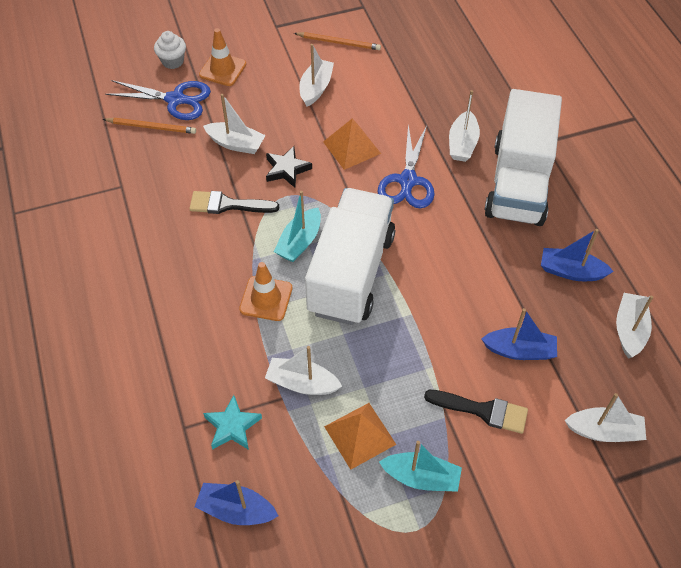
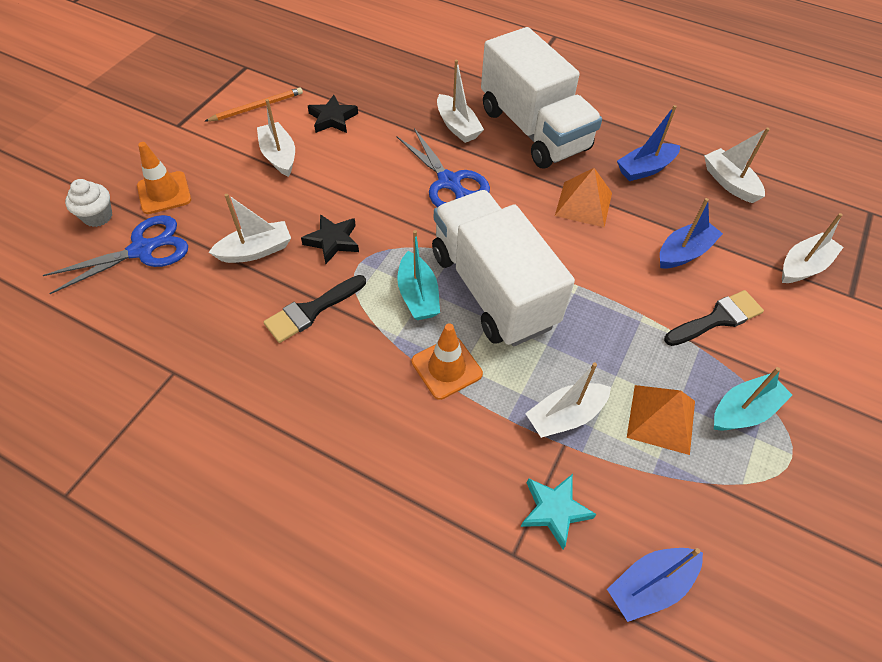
camera: 45 degrees left, 0 degrees up
(151, 127) = (144, 292): orange pencil -> none
(351, 147) = (370, 185): orange pyramid -> orange pyramid (583, 204)
(380, 82) = (333, 119): none -> black star

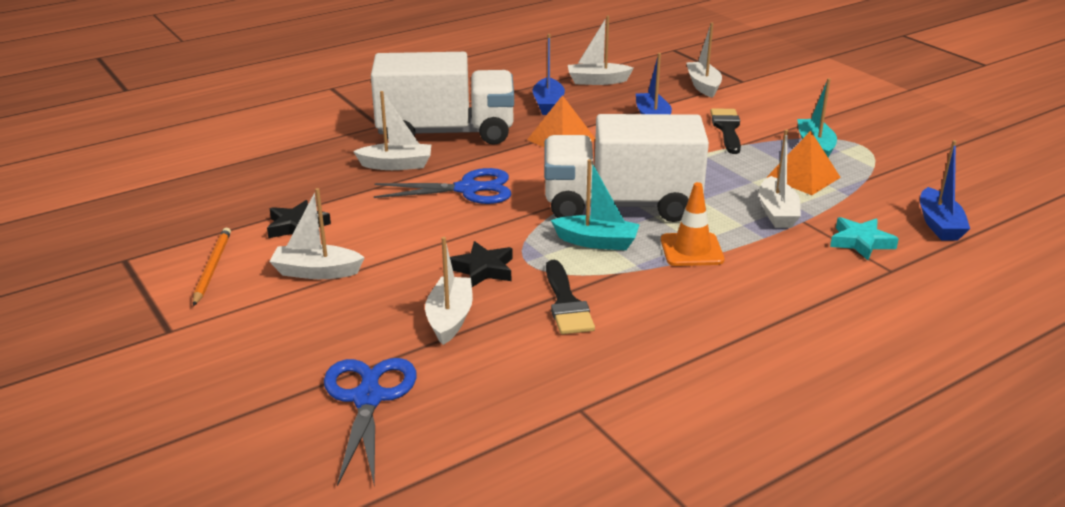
camera: 60 degrees left, 25 degrees down
(98, 216) = (269, 425): white cupcake -> none
(164, 193) = (285, 364): orange traffic cone -> none

